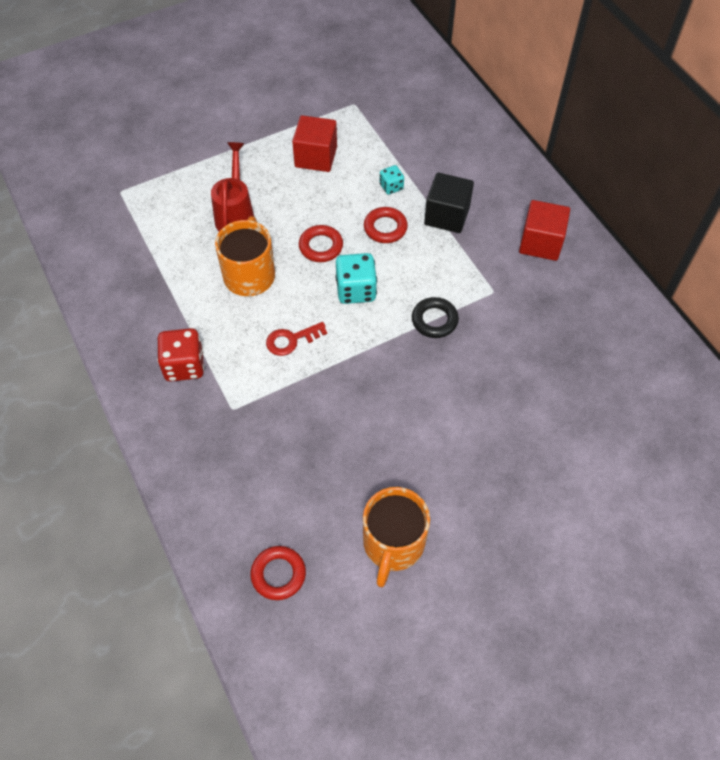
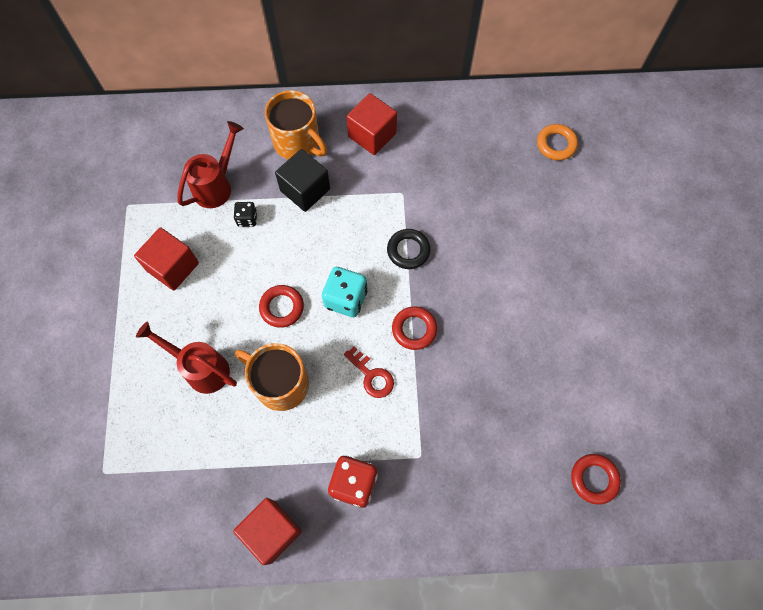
camera: 65 degrees left, 10 degrees up
(117, 322) = (272, 531): none -> red cube
(291, 340) = (372, 376): red key -> red key turned 45 degrees counterclockwise
(385, 228) = (291, 245): red ring -> red ring (414, 329)
(391, 187) = (247, 219): turquoise dice -> black dice
(393, 544) = (600, 377): orange mug -> orange mug (298, 143)
(410, 152) = (217, 185): none -> red watering can
(645, 408) = (556, 144): none -> orange ring

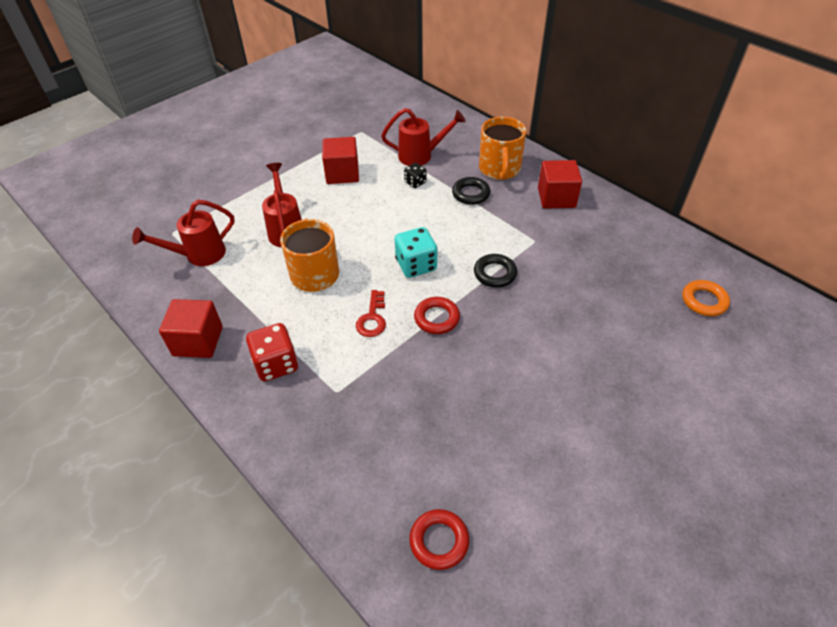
camera: 50 degrees right, 20 degrees down
(161, 467) = (198, 255): none -> red watering can
(282, 307) = (371, 238): red ring -> none
(305, 190) = (470, 194): black cube -> black ring

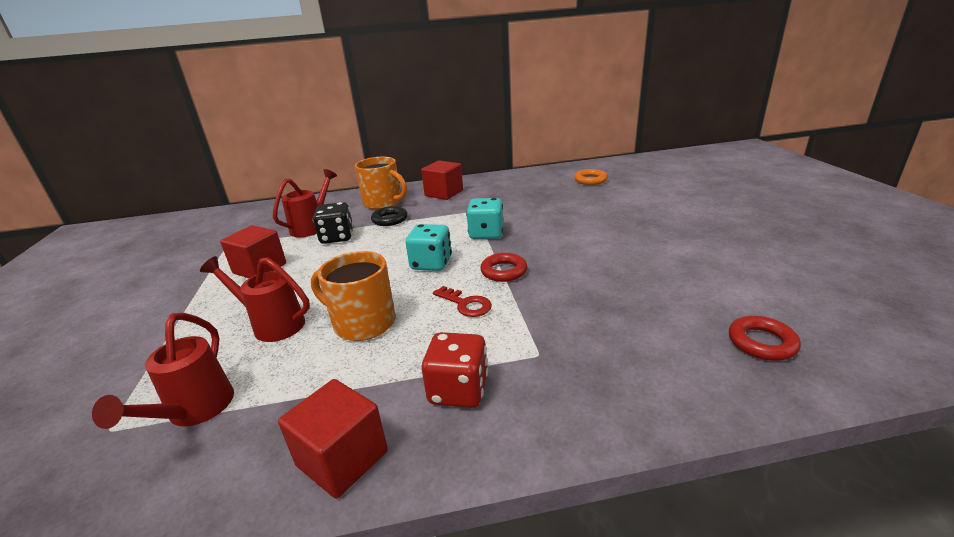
camera: 55 degrees left, 20 degrees down
(415, 182) = (337, 237): black dice -> black dice, size x1.77
(495, 273) = (486, 234): black ring -> turquoise dice

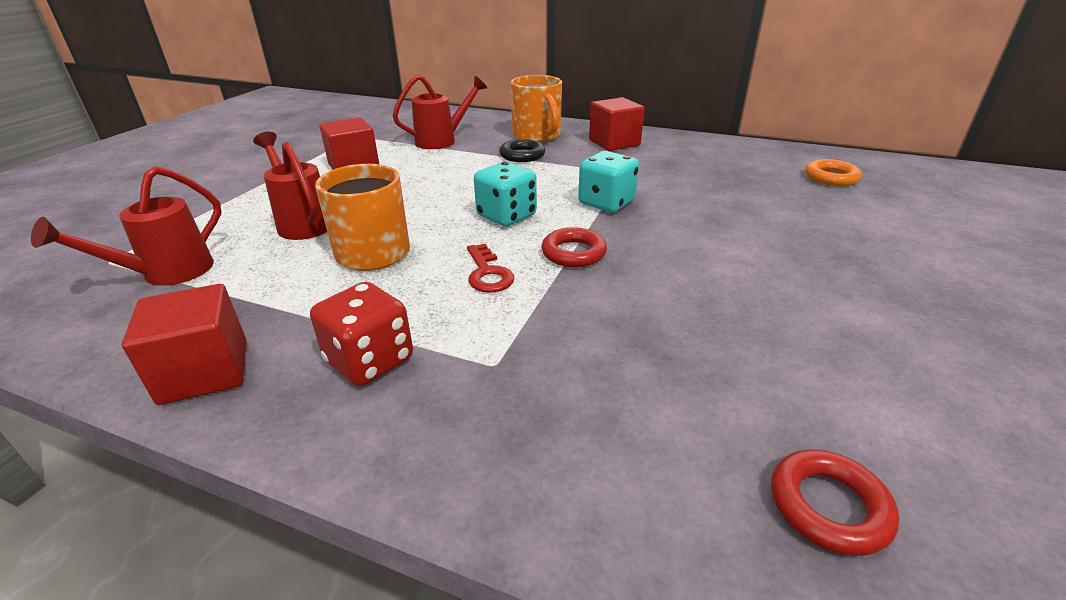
camera: 30 degrees right, 5 degrees up
(337, 237) = (451, 158): black dice -> none

